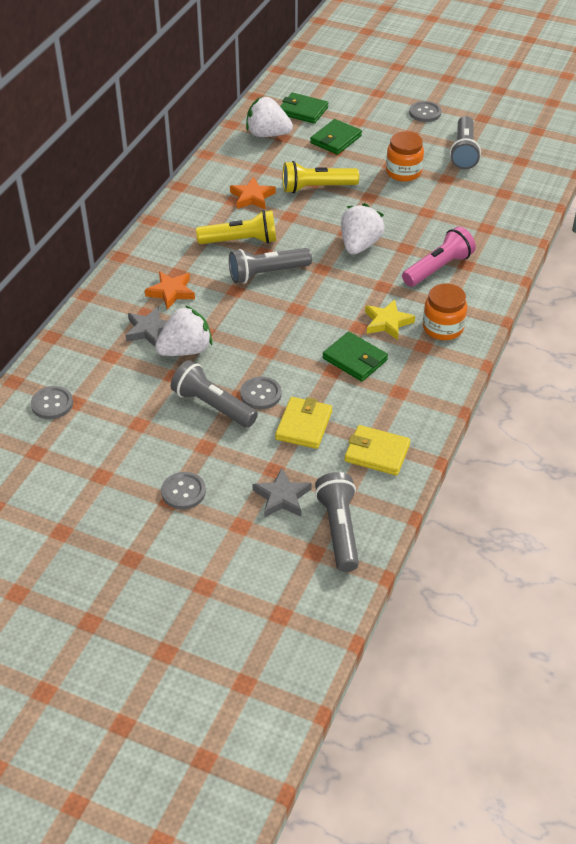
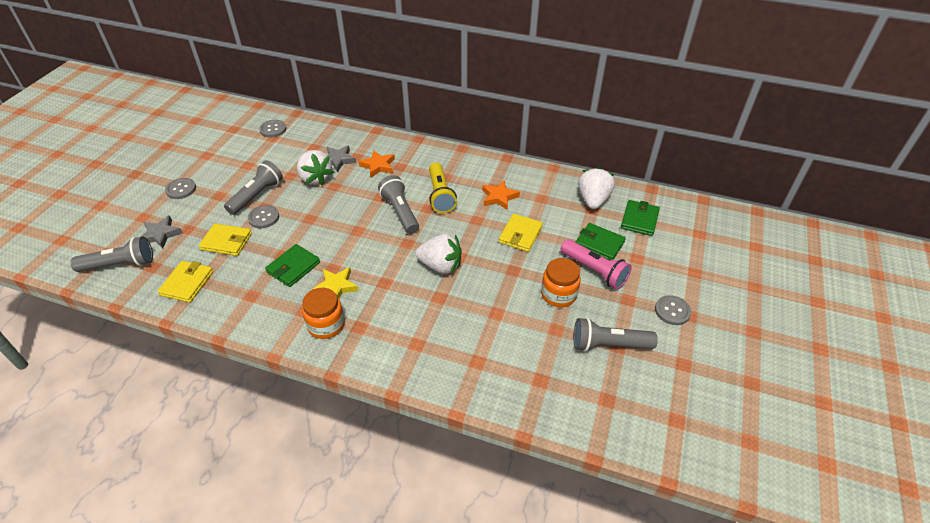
camera: 85 degrees right, 0 degrees up
(316, 187) = (520, 234): yellow flashlight -> yellow wallet
(438, 268) = (410, 322): pink flashlight -> pink flashlight (594, 271)

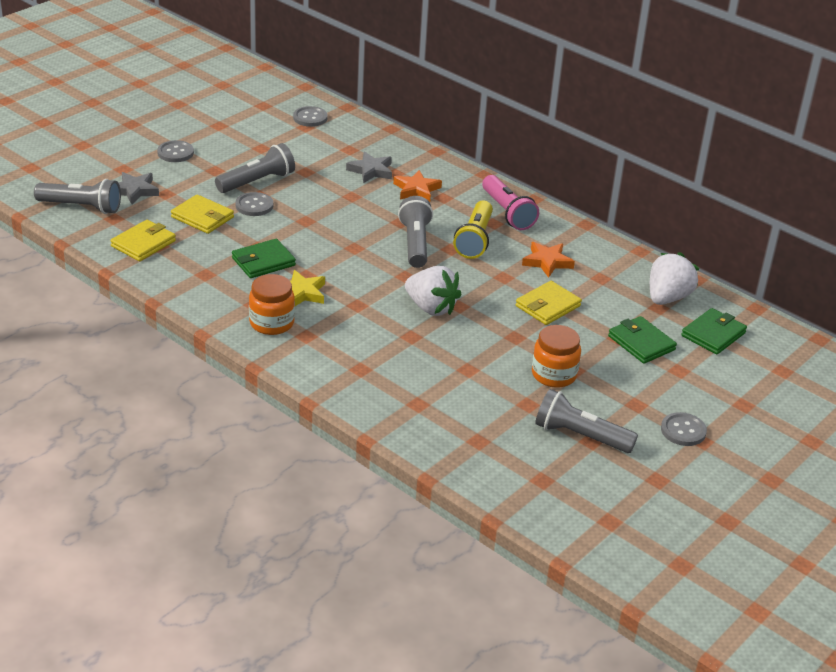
camera: 20 degrees right, 10 degrees down
(315, 178) = (334, 182): white strawberry -> none
(594, 271) = (614, 366): pink flashlight -> pink flashlight (507, 213)

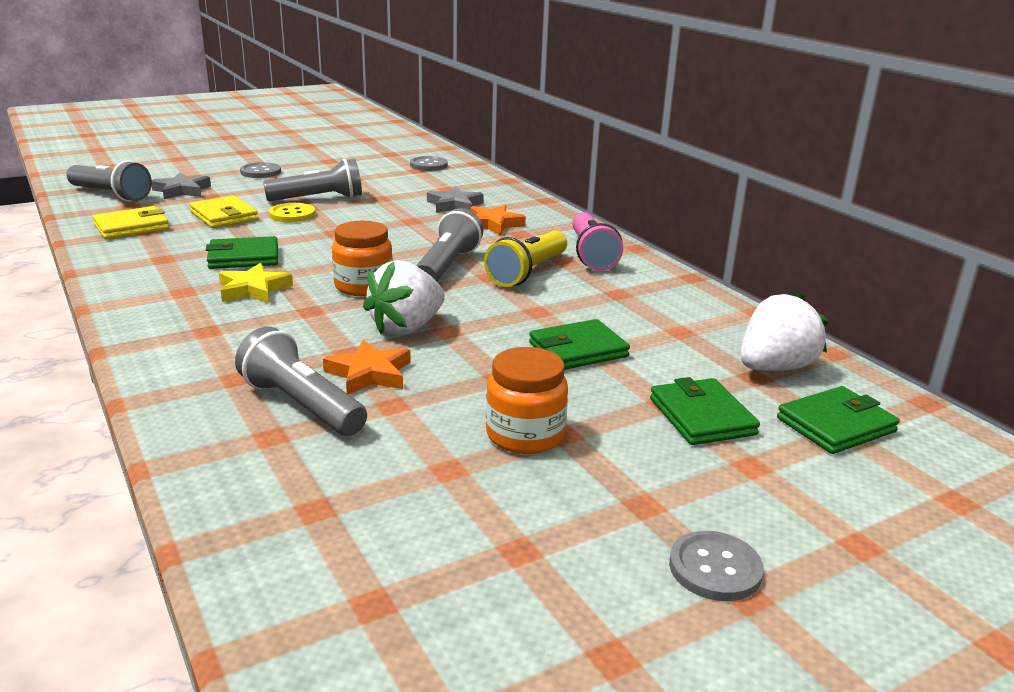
camera: 20 degrees right, 10 degrees down
(254, 205) = (292, 214): grey button -> yellow button
(271, 323) = (179, 312): orange jar -> orange jar (363, 286)
(431, 308) = (406, 327): white strawberry -> white strawberry turned 75 degrees clockwise
(547, 262) = (611, 305): orange star -> orange star (369, 374)
(547, 306) = (578, 350): yellow wallet -> green wallet
(580, 436) = (505, 537): grey flashlight -> grey flashlight (302, 405)

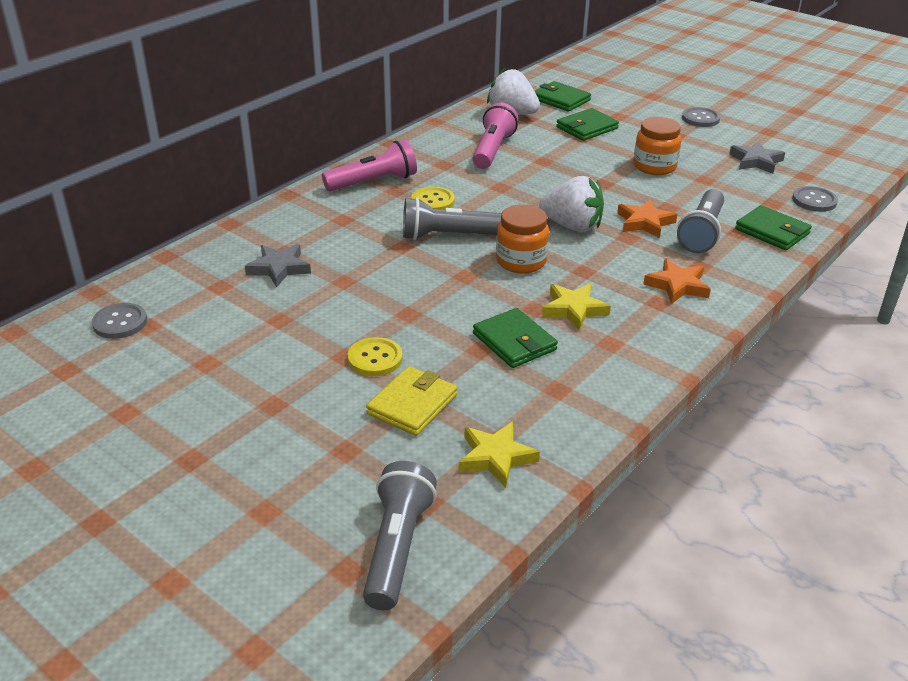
camera: 110 degrees left, 10 degrees up
(131, 227) = (495, 457): yellow wallet -> yellow star
(182, 190) = (339, 487): grey star -> grey star (756, 161)
(260, 172) = (214, 452): grey button -> grey button (814, 201)
(318, 199) = (308, 360): grey flashlight -> none
(493, 224) = (326, 236): orange star -> orange star (677, 285)
(527, 272) = (433, 201): yellow flashlight -> yellow button
(578, 350) = (545, 166): green wallet -> green wallet (772, 231)
(646, 328) = (493, 150): none -> pink flashlight

